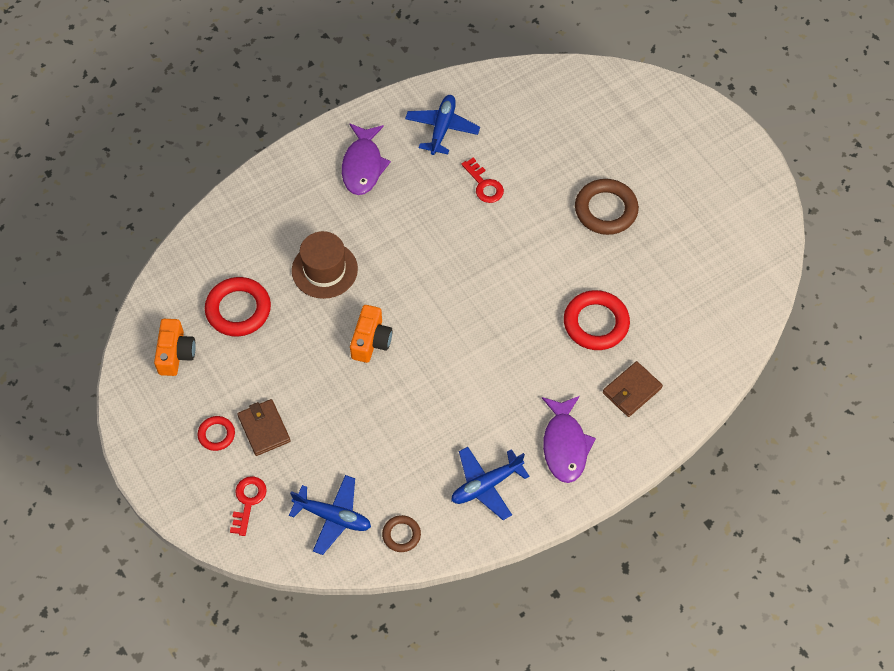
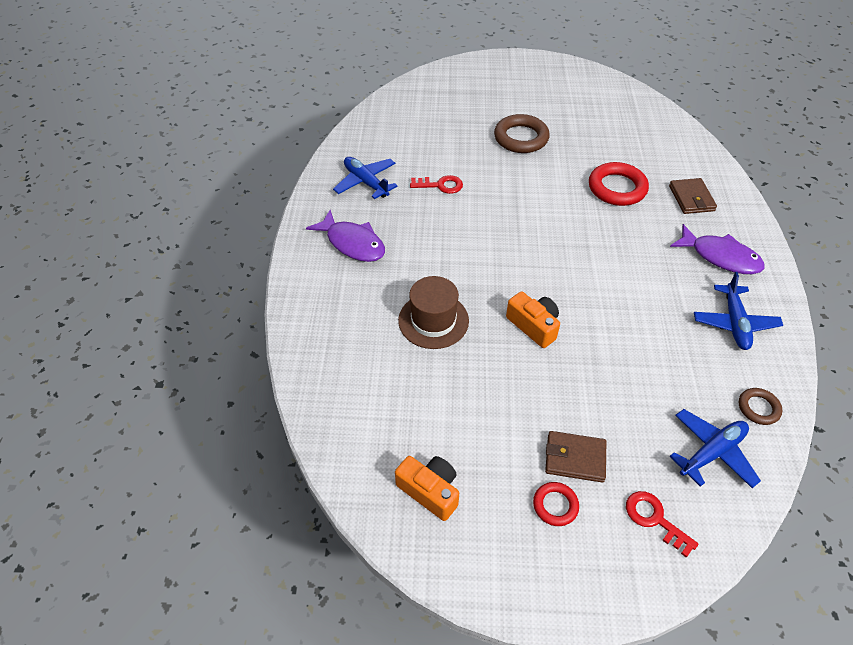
camera: 55 degrees left, 10 degrees down
(238, 309) = (421, 408): red ring -> none

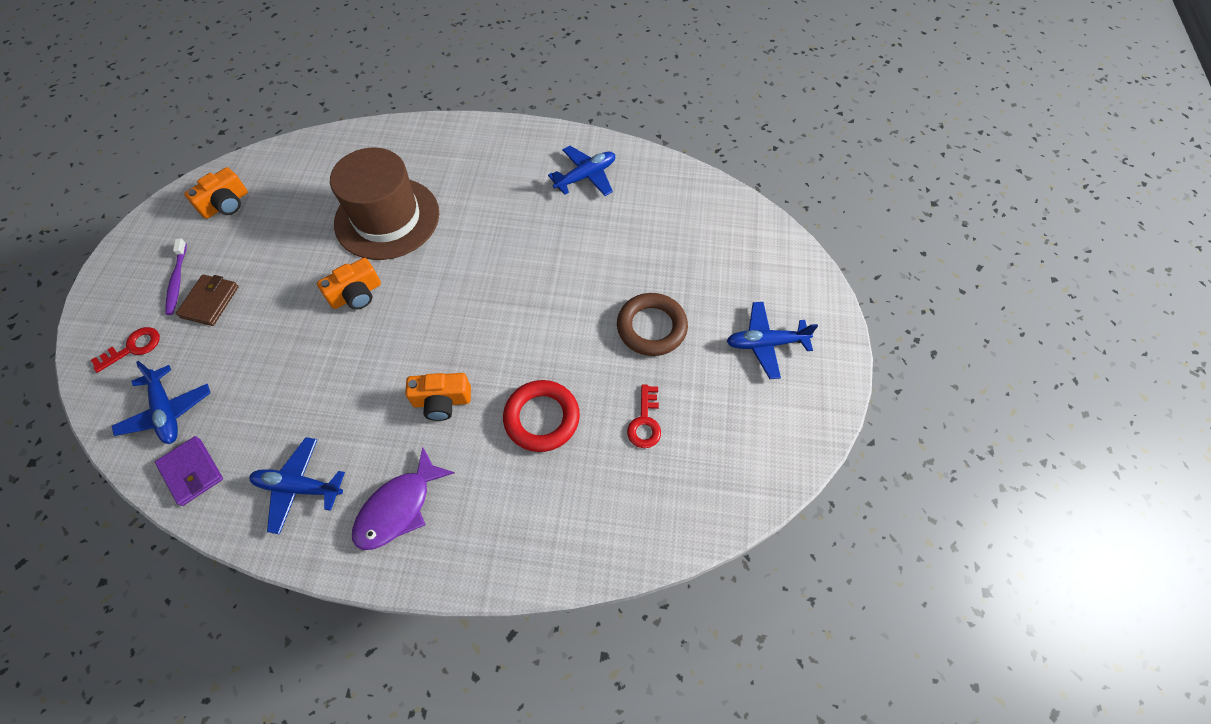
camera: 95 degrees right, 10 degrees up
(353, 243) = (498, 165): purple fish -> none
(433, 320) = (387, 218): brown hat -> brown hat, size x1.59
(440, 185) = (572, 238): red key -> red key (645, 422)
(520, 87) = (765, 343): none -> blue plane
(555, 505) = (177, 281): red ring -> purple toothbrush
(624, 246) = (442, 401): none -> orange camera
(691, 198) = (508, 506): brown wallet -> none
(758, 408) = (191, 472): brown ring -> purple wallet

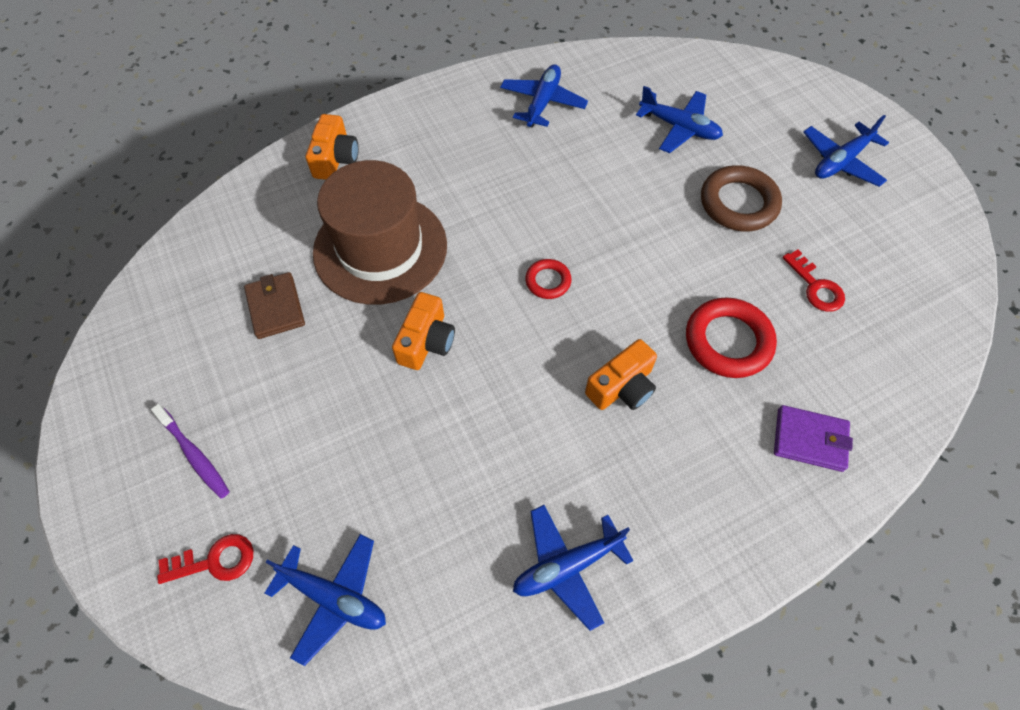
camera: 35 degrees left, 0 degrees up
(133, 348) = (215, 561): red key -> red key turned 60 degrees clockwise
(191, 472) = (432, 638): purple wallet -> purple wallet (809, 440)
(210, 302) = (261, 451): brown wallet -> brown wallet (276, 307)
(226, 204) = (168, 338): orange camera -> orange camera (335, 159)
(398, 508) = (685, 513): purple fish -> none
(466, 302) = (548, 281): none -> red ring
(665, 247) = (679, 128): none -> blue plane

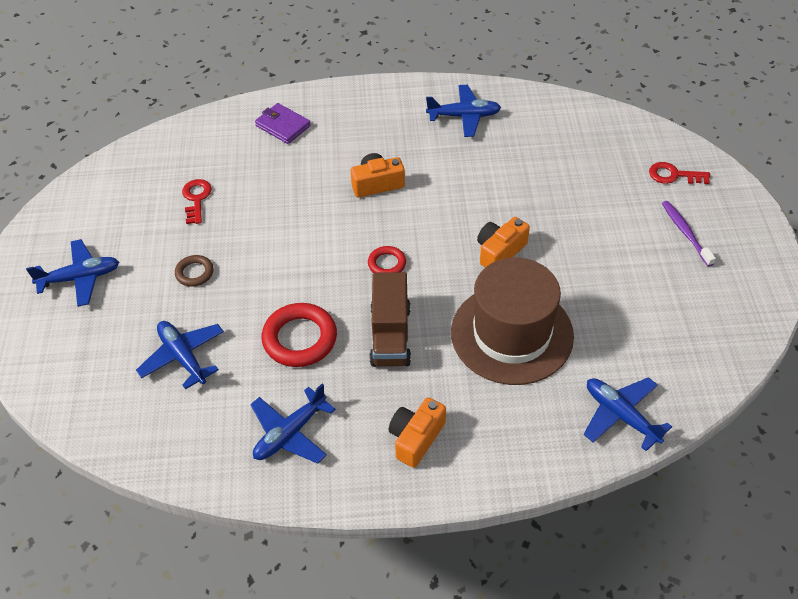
camera: 155 degrees left, 10 degrees down
(276, 307) = (613, 313): brown wallet -> none
(334, 598) = (603, 140): blue plane -> blue plane (621, 415)
(335, 159) = (528, 440): orange camera -> orange camera (416, 438)
(502, 207) = (390, 335): none -> brown truck
(728, 341) = (287, 187): red ring -> red ring (300, 339)
(738, 203) = (194, 273): brown ring -> brown ring, size x0.54

